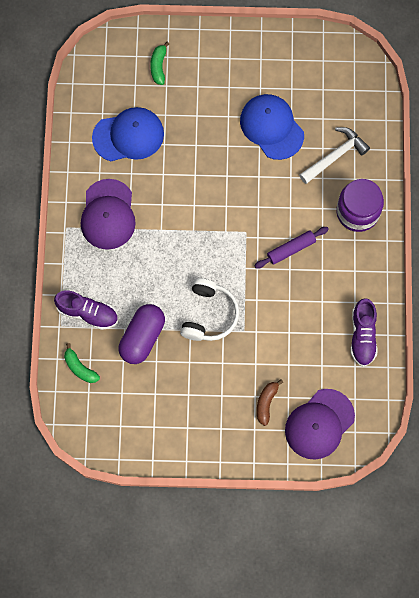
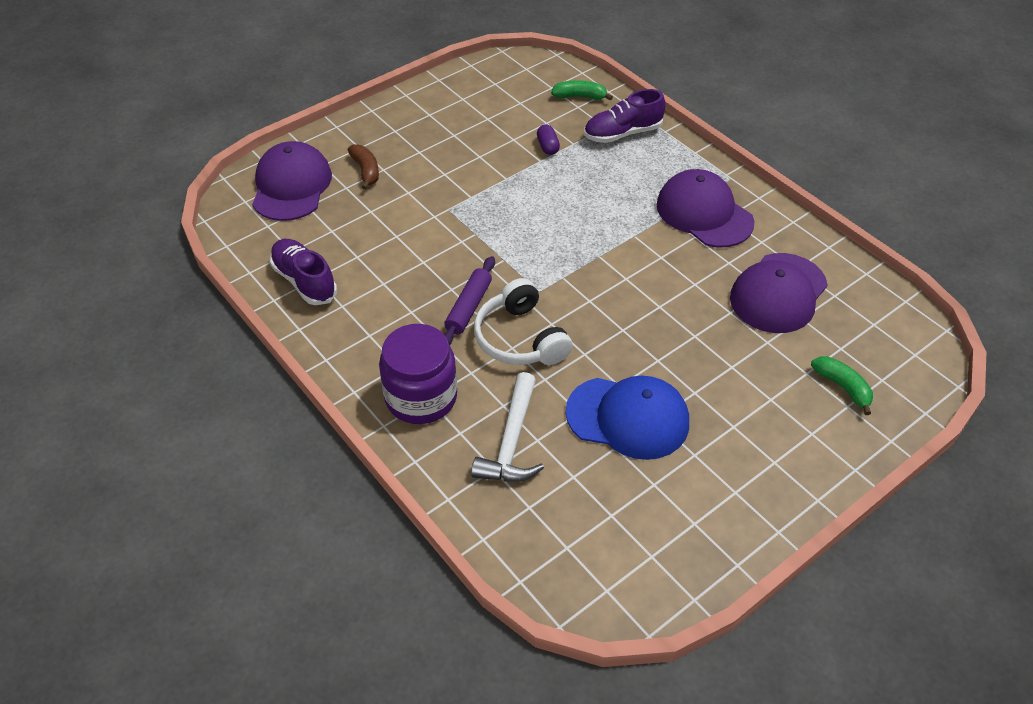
camera: 140 degrees right, 25 degrees down
(128, 135) = (778, 293): blue cap -> purple cap
(142, 337) = (547, 146): purple capsule -> purple capsule, size x0.45
(209, 314) = (500, 200): white headphones -> white headphones (520, 338)

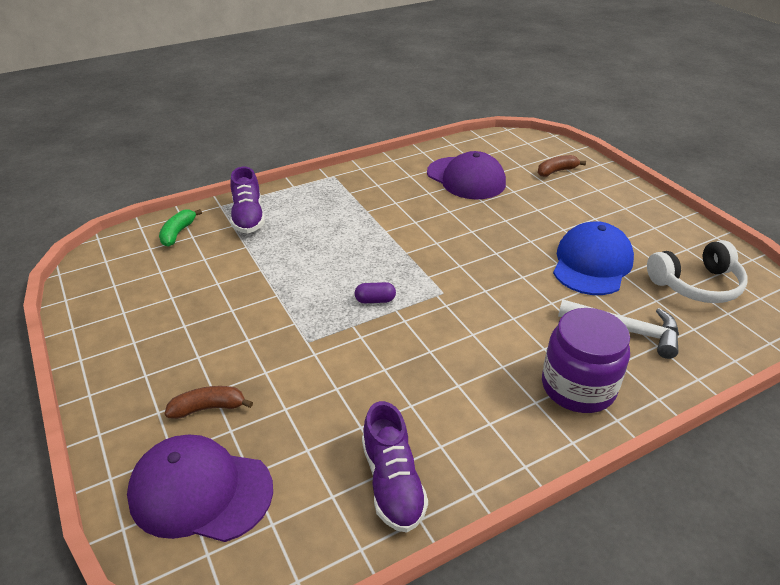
camera: 80 degrees left, 10 degrees down
(304, 281) = (392, 482): purple shoe -> purple shoe turned 75 degrees counterclockwise
(469, 307) = (458, 341): purple rolling pin -> none
(520, 338) = (502, 311): white headphones -> white headphones (696, 284)
(547, 146) = (242, 262): purple capsule -> purple capsule (375, 300)
(704, 213) = (370, 194): purple cap -> none
(843, 387) = (556, 171): green banana -> brown banana

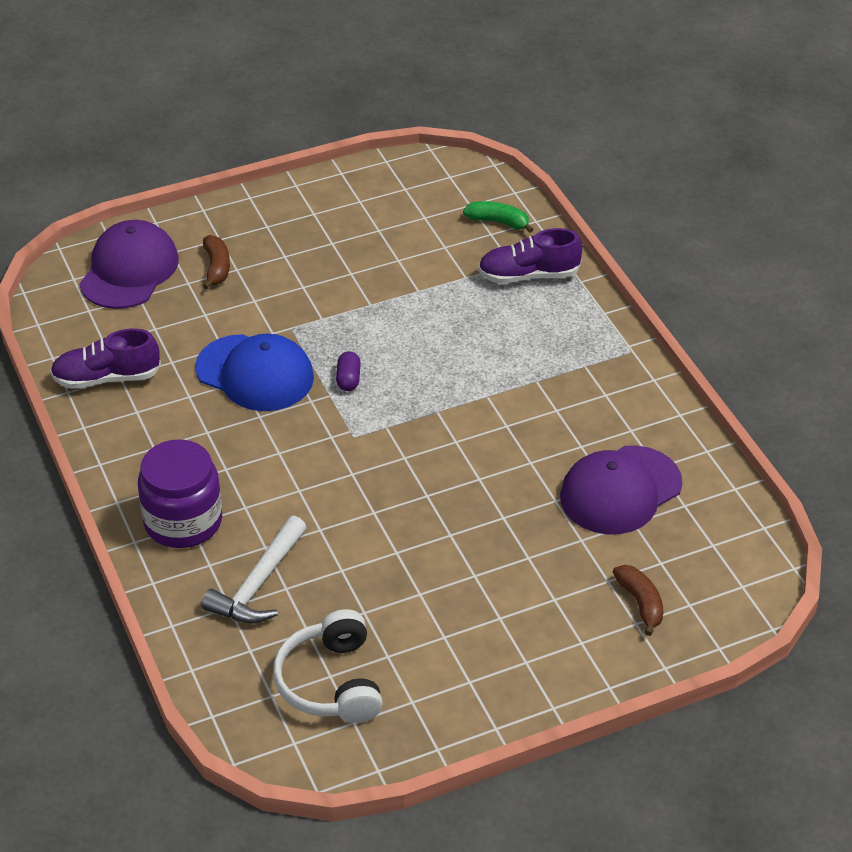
camera: 95 degrees right, 5 degrees up
(592, 263) = (391, 586): blue cap -> blue cap (255, 373)

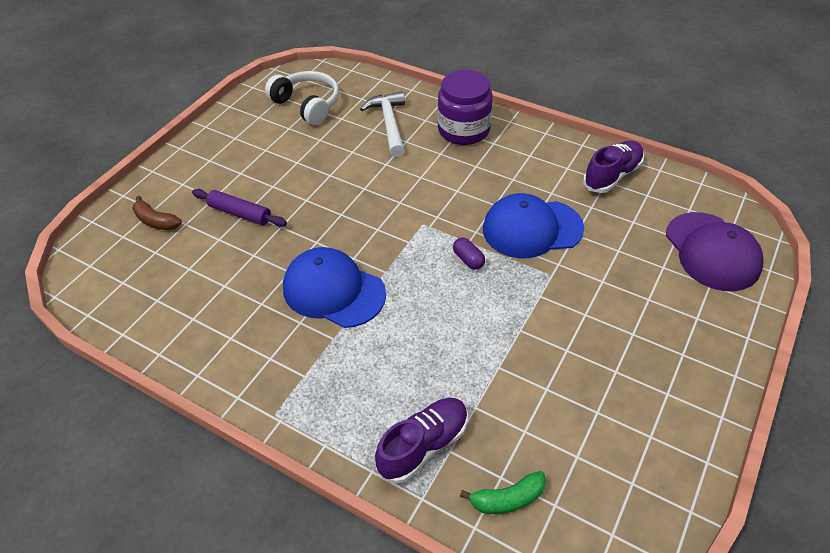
camera: 145 degrees right, 5 degrees up
(216, 268) = (662, 291): brown banana -> none
(502, 420) = (333, 290): none -> blue cap
(537, 558) = (240, 213): none -> purple rolling pin
(620, 490) = (211, 285): purple cap -> none

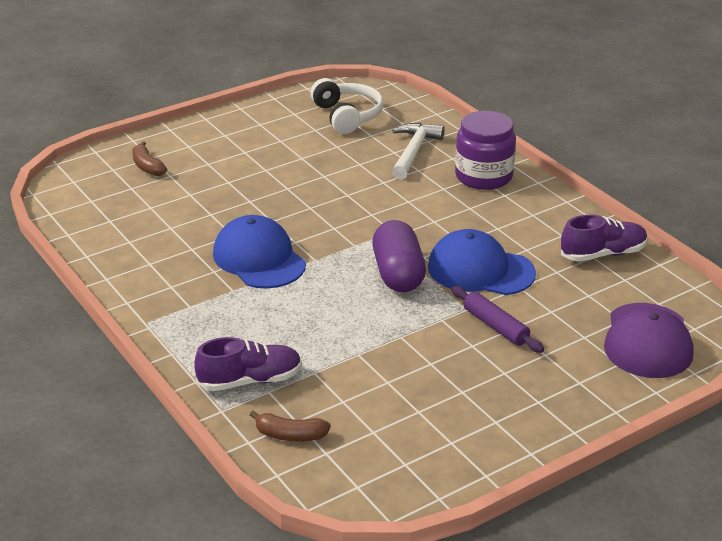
camera: 25 degrees right, 15 degrees down
(240, 213) = (221, 181): purple rolling pin -> purple rolling pin (495, 326)
(468, 259) = (398, 274): purple capsule -> purple capsule, size x2.22
(507, 499) = (290, 435): green banana -> brown banana

